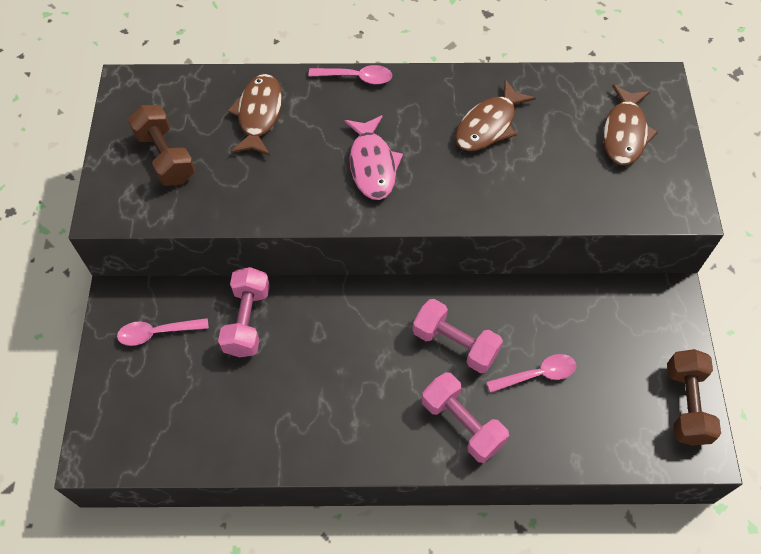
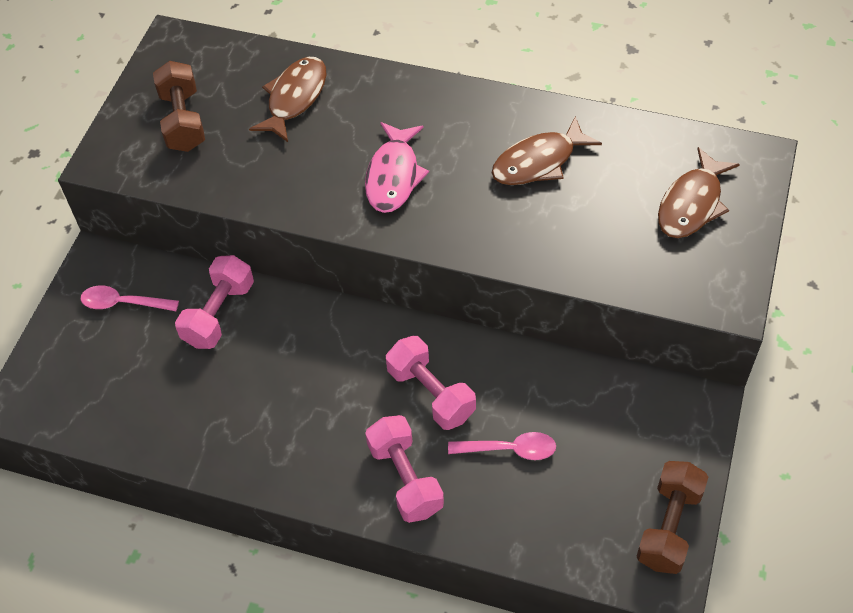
camera: 20 degrees right, 5 degrees down
(356, 77) = (413, 81): pink spoon -> none

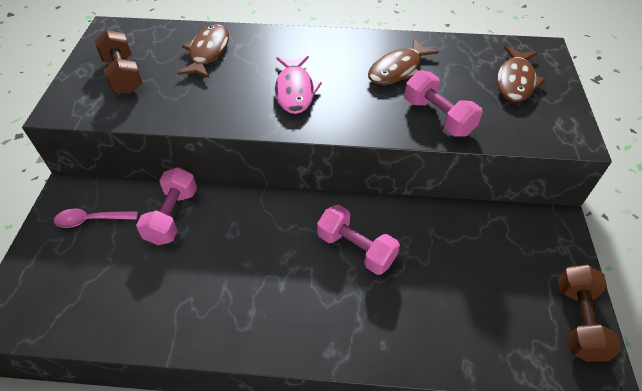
camera: 15 degrees left, 5 degrees down
(405, 478) = (355, 321): pink dumbbell -> pink dumbbell (438, 117)
(509, 449) = (431, 281): pink spoon -> none

